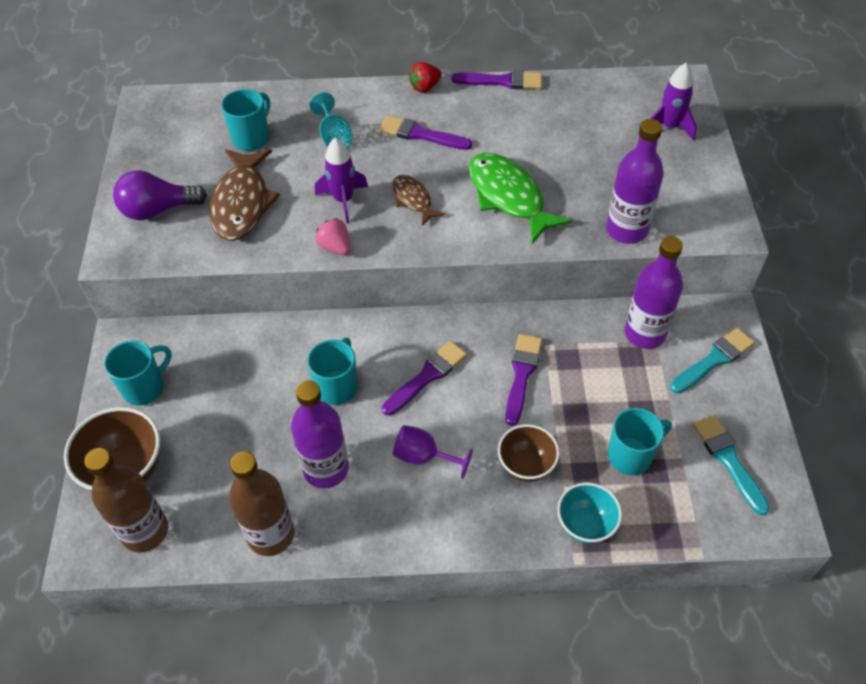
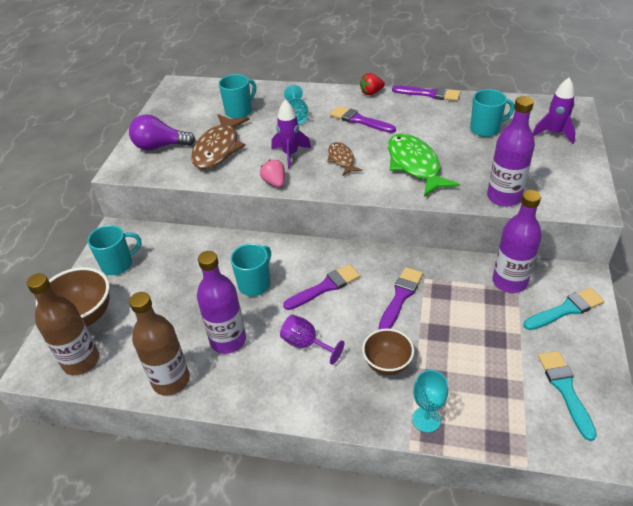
camera: 15 degrees right, 10 degrees down
(585, 525) = (426, 419): turquoise bowl -> turquoise goblet
(630, 456) = (478, 371): turquoise mug -> turquoise mug (485, 129)

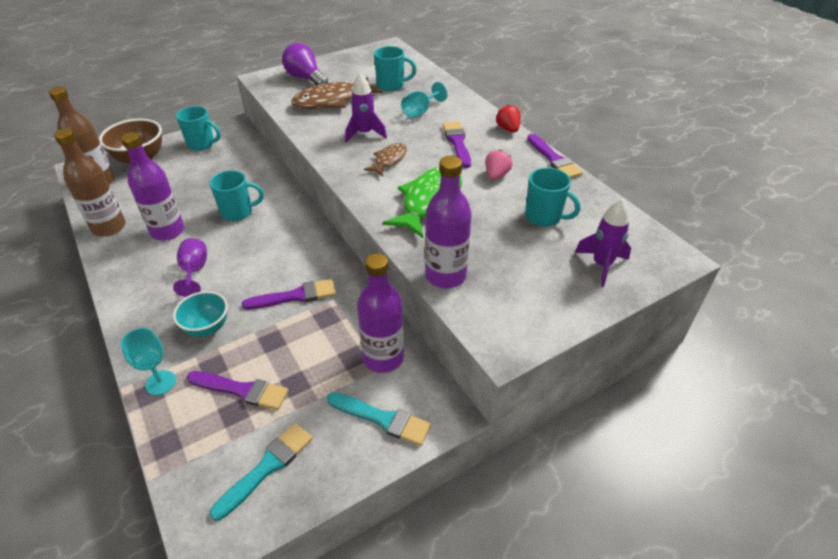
camera: 45 degrees right, 0 degrees up
(274, 182) = (319, 144): pink strawberry -> pink strawberry (496, 175)
(325, 287) = (267, 248): purple brush -> purple brush (242, 390)
(371, 93) = (508, 129): red strawberry -> red strawberry turned 45 degrees clockwise
(387, 364) = (207, 327): brown bowl -> turquoise bowl

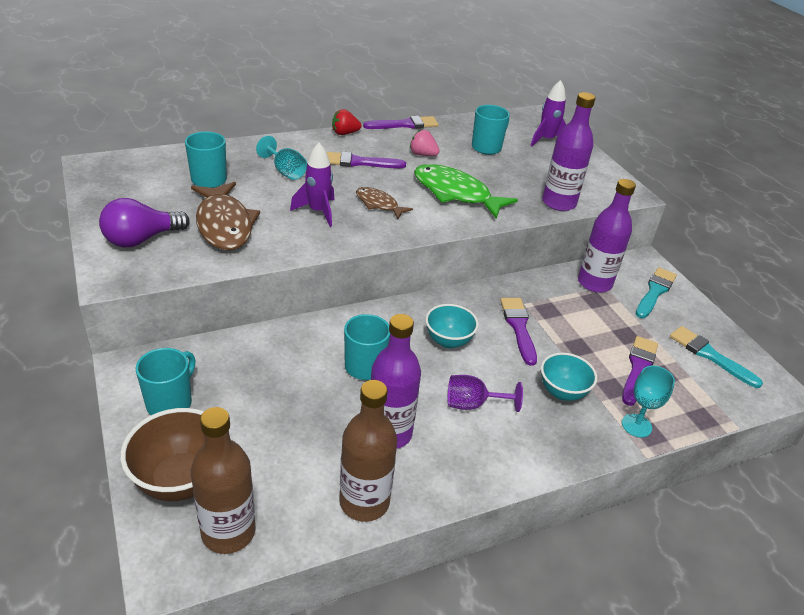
camera: 85 degrees left, 5 degrees down
(270, 252) = (448, 341): none -> turquoise bowl

